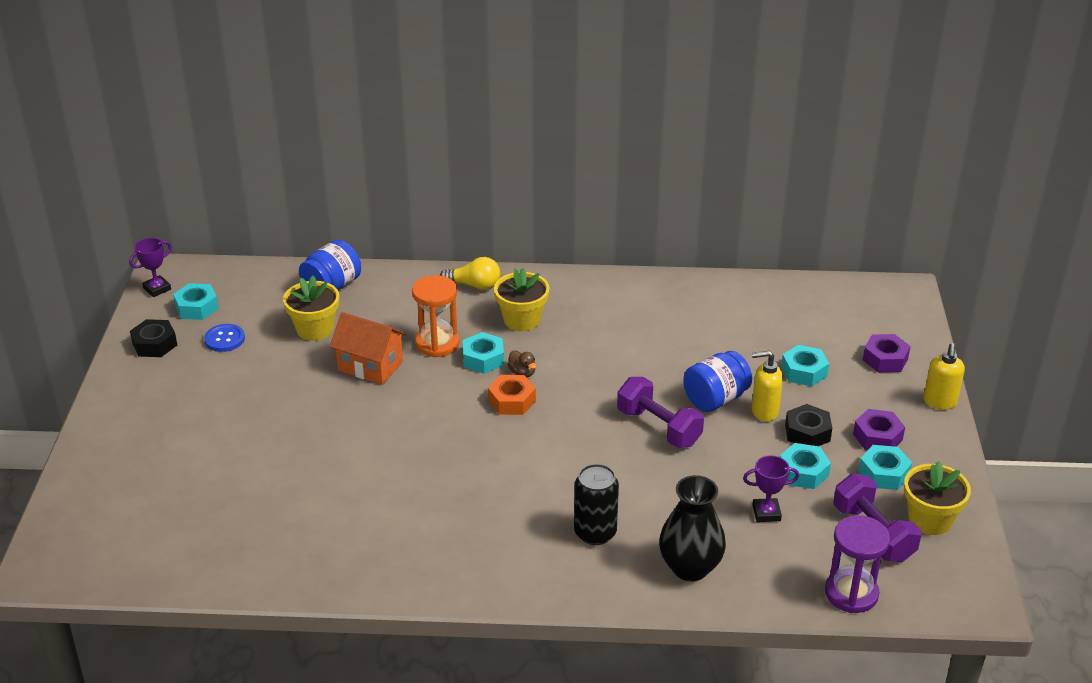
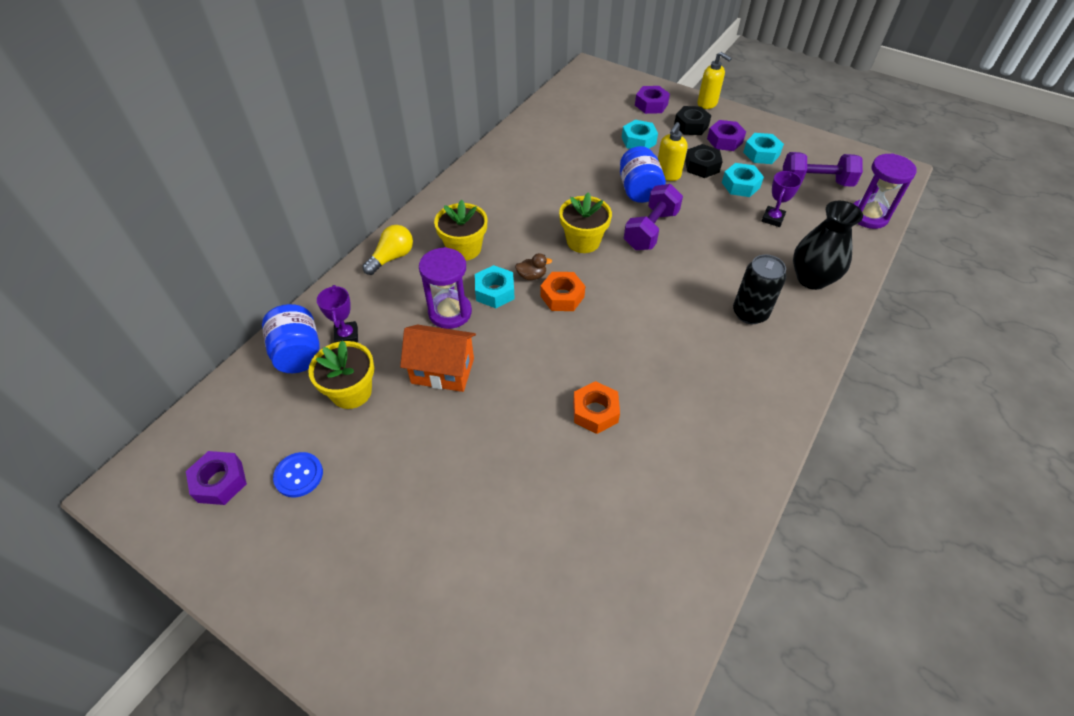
camera: 60 degrees left, 15 degrees up
(155, 344) = (246, 548): black nut -> black nut (691, 126)
(157, 289) = (147, 510): purple trophy -> purple trophy (346, 335)
(197, 307) = (220, 482): turquoise nut -> purple nut
(370, 366) = (442, 371): orange house -> orange house turned 45 degrees clockwise
(390, 467) = (595, 412): none -> orange nut
(437, 344) = (450, 312): orange hourglass -> purple hourglass
(659, 427) = (651, 230): purple dumbbell -> purple dumbbell turned 45 degrees counterclockwise
(929, 519) = (814, 155): yellow flower pot -> yellow flower pot (583, 241)

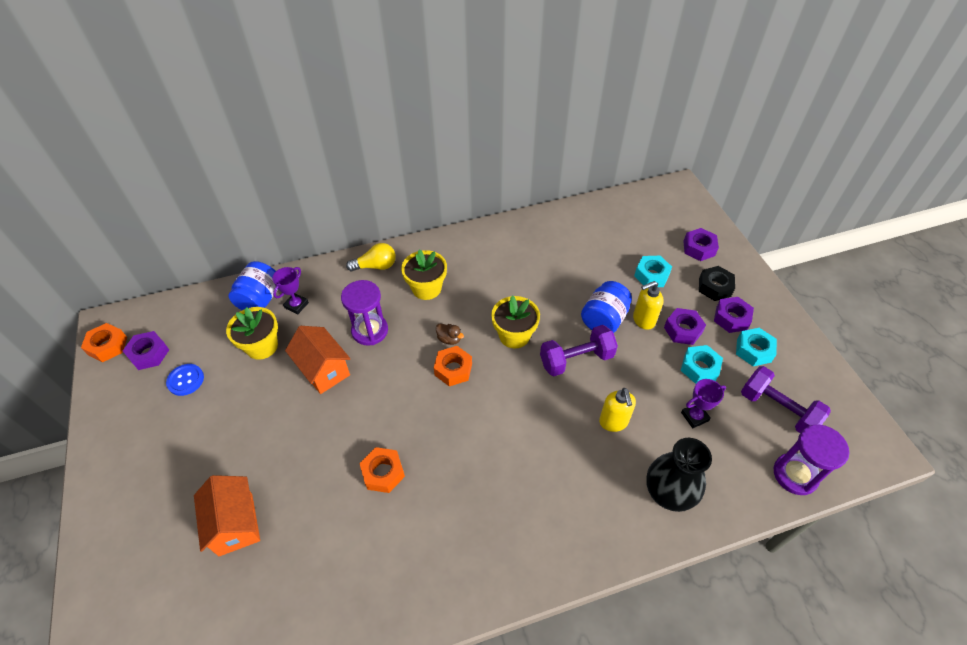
camera: 40 degrees right, 0 degrees up
(152, 509) = (108, 346): none -> orange nut
(495, 292) = (413, 335): turquoise nut -> none
(509, 551) = (235, 524): none -> orange house
(702, 166) = (683, 330): black nut -> purple nut
(707, 104) = (754, 274): yellow soap dispenser -> yellow soap dispenser (613, 422)
(750, 313) = (579, 484): black can -> none

